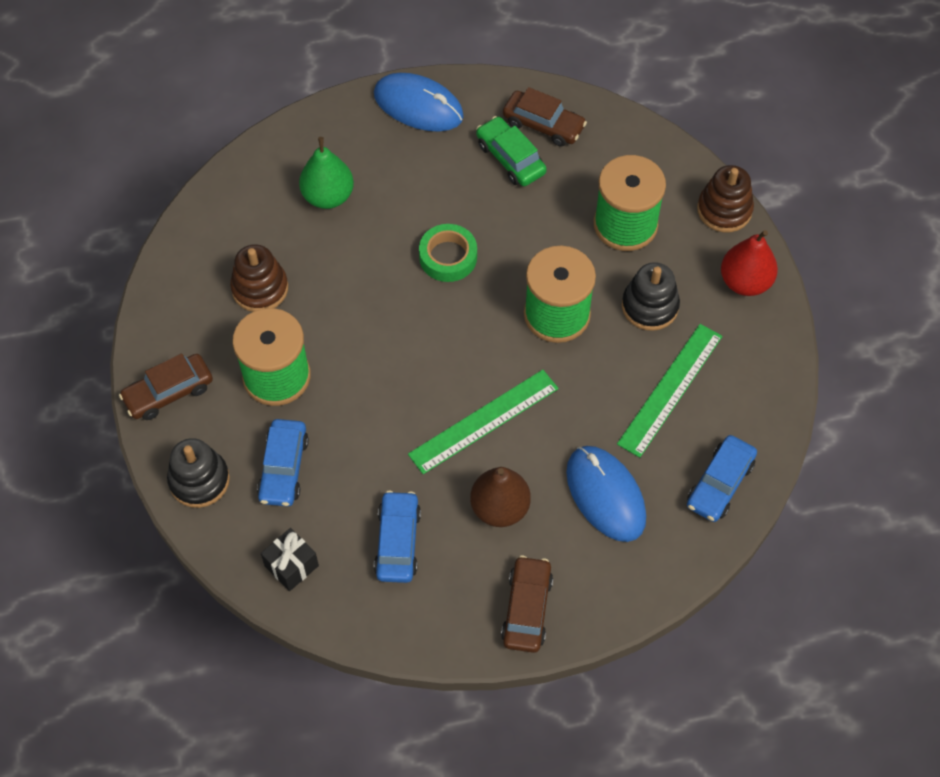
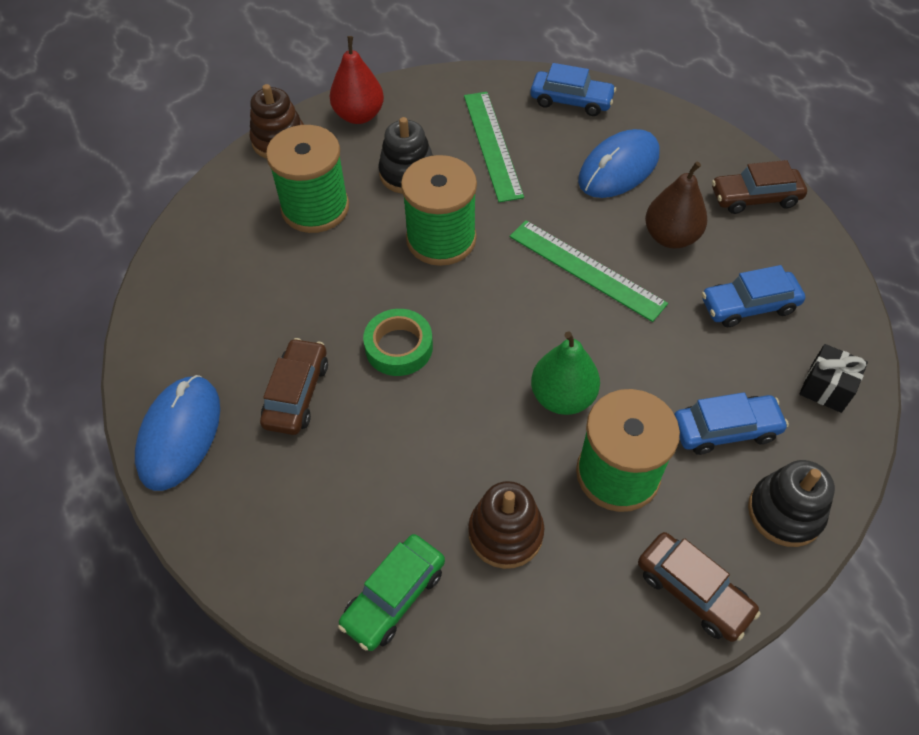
camera: 105 degrees left, 5 degrees down
(328, 196) = (344, 496): green pear -> green pear (562, 397)
(510, 158) = (247, 321): green car -> green car (393, 596)
(543, 125) = (193, 301): brown car -> brown car (297, 393)
(670, 389) = (493, 145): green ruler -> green ruler turned 60 degrees clockwise

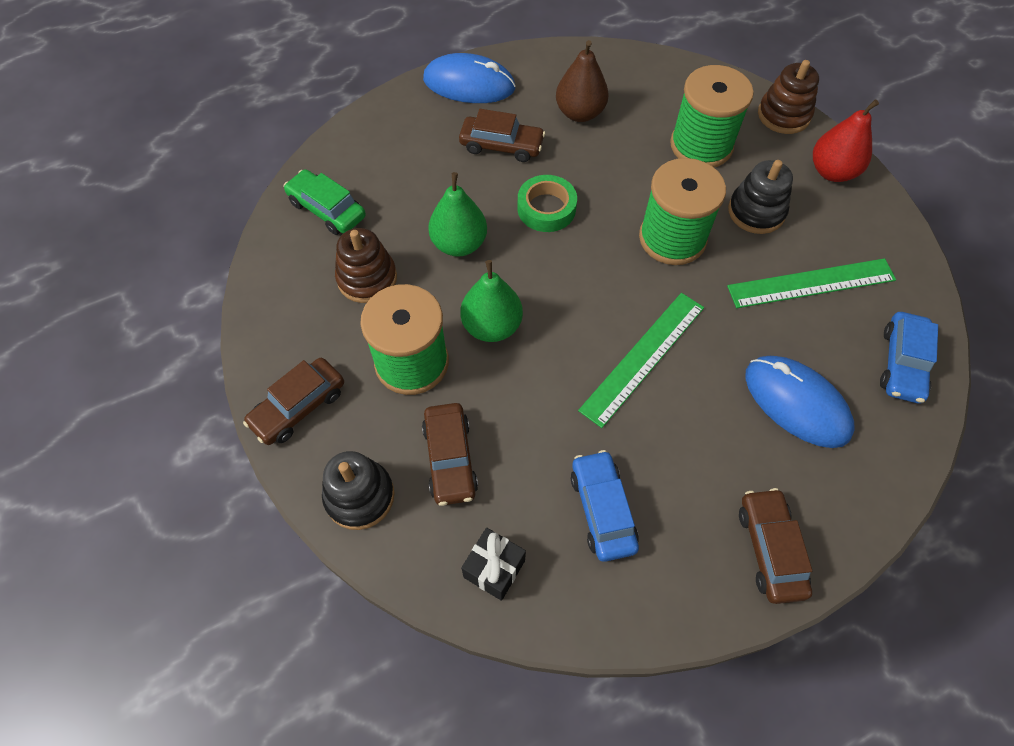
camera: 90 degrees right, 5 degrees up
(450, 434) = (459, 244): none -> green pear
(671, 237) = (695, 444): brown pear -> brown pear (580, 113)
(725, 430) = (450, 459): blue car -> brown car

